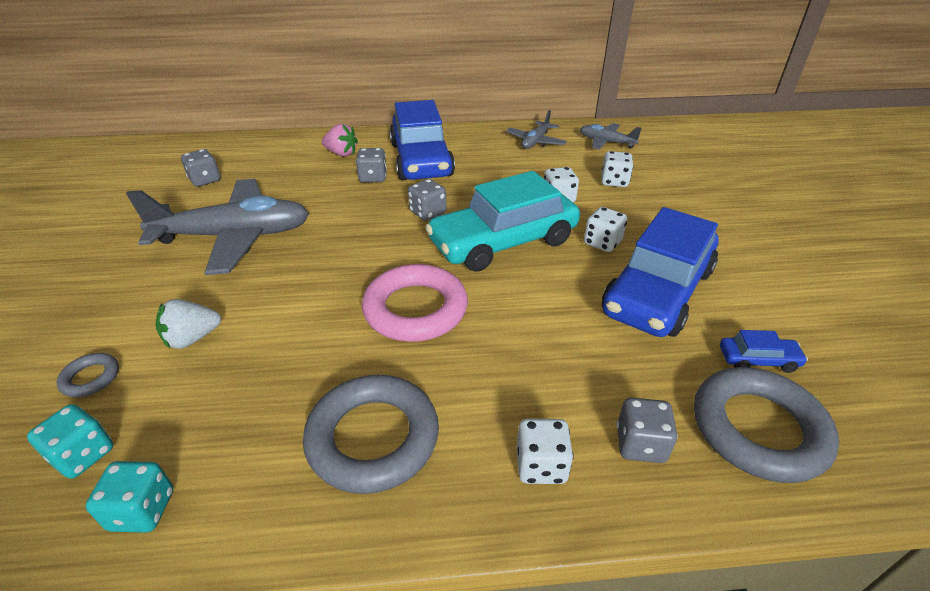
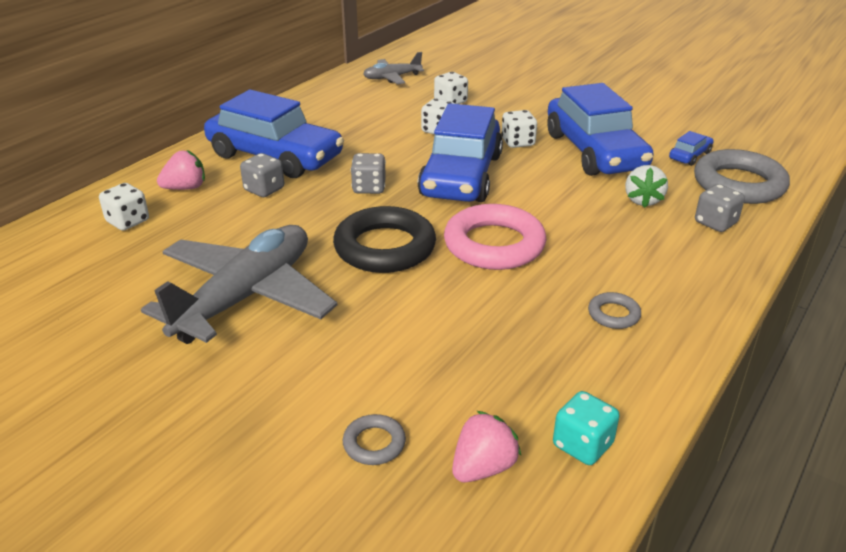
camera: 50 degrees left, 5 degrees down
(83, 455) = (483, 467): turquoise dice -> pink strawberry
(192, 338) = (389, 367): white strawberry -> white strawberry (643, 200)
(205, 180) = (88, 282): grey dice -> none
(352, 259) = (385, 247): none -> black ring
(373, 438) = (613, 314): grey ring -> grey ring, size x0.45
(503, 242) = (461, 175): turquoise car -> blue car
(535, 142) = (339, 100): grey plane -> none
(541, 465) = (700, 261): white dice -> white dice (128, 221)

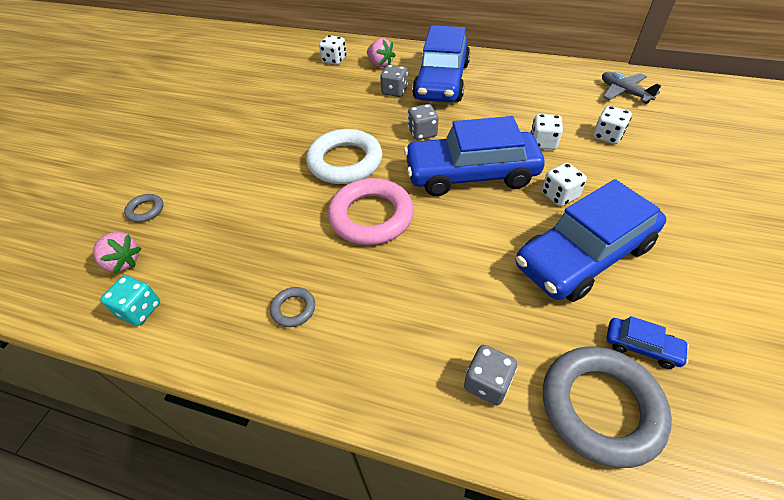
camera: 75 degrees right, 15 degrees up
(246, 296) = (272, 123): grey plane -> none
(385, 247) = (345, 162): black ring -> white ring
(643, 200) = (501, 309): white strawberry -> none

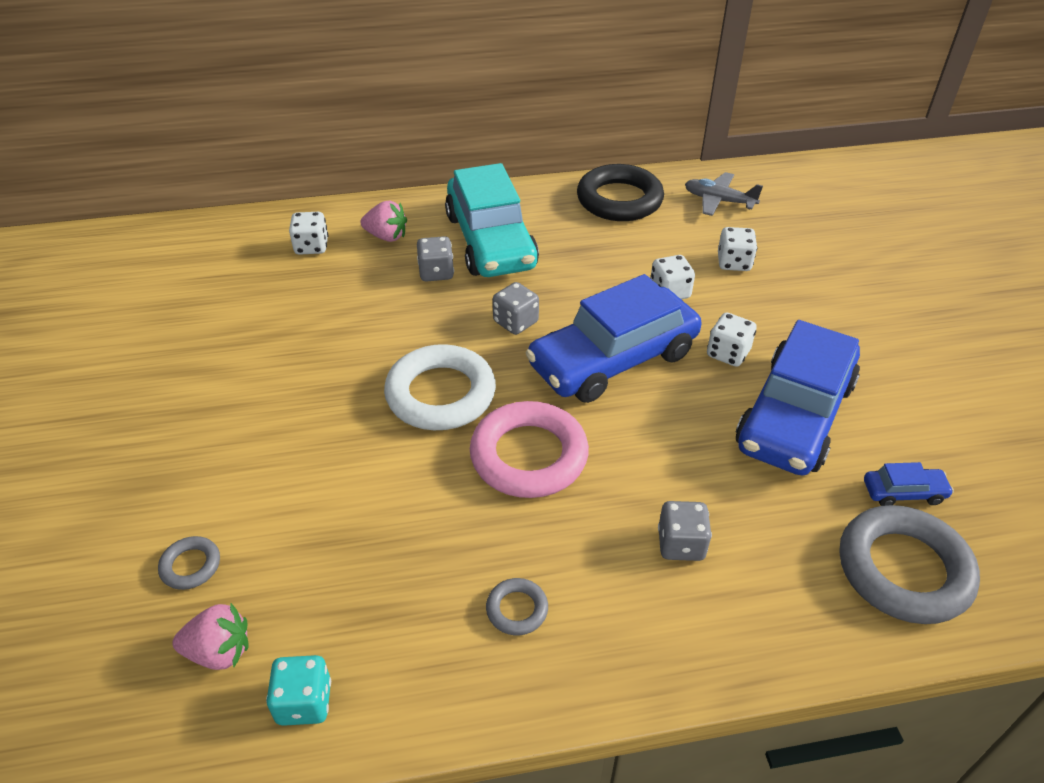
camera: 30 degrees left, 5 degrees down
(441, 81) = (490, 241): blue car -> turquoise car
(487, 383) = (788, 595): grey dice -> grey dice (681, 544)
(547, 76) = (619, 200): none -> black ring

